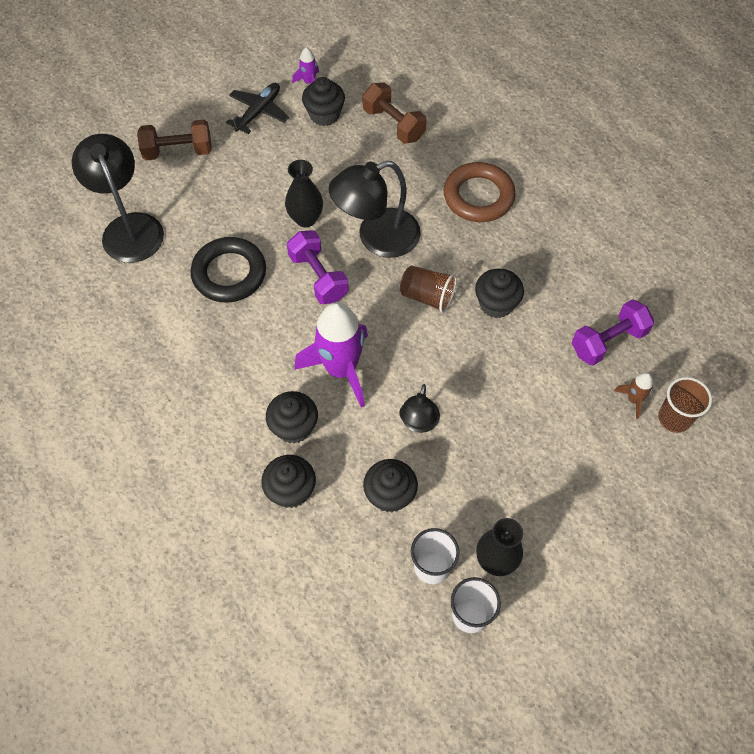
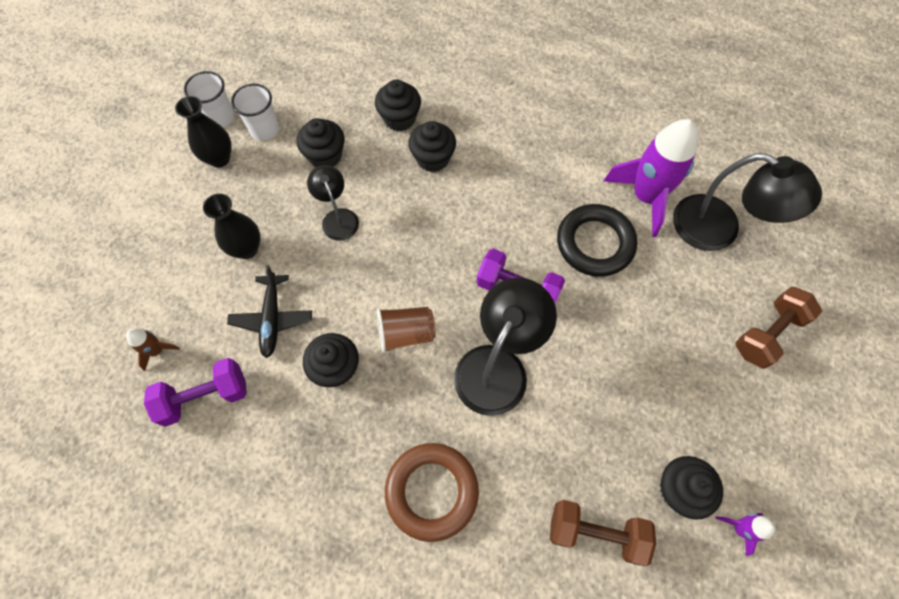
camera: 145 degrees right, 5 degrees up
(259, 112) = (747, 441): black plane -> black plane (272, 319)
(305, 219) = (581, 341): black vase -> black vase (247, 249)
(341, 369) = (432, 221): purple rocket -> purple rocket (645, 197)
(608, 341) = (205, 397): purple dumbbell -> purple dumbbell turned 45 degrees clockwise
(674, 418) = (111, 355): brown cup -> none

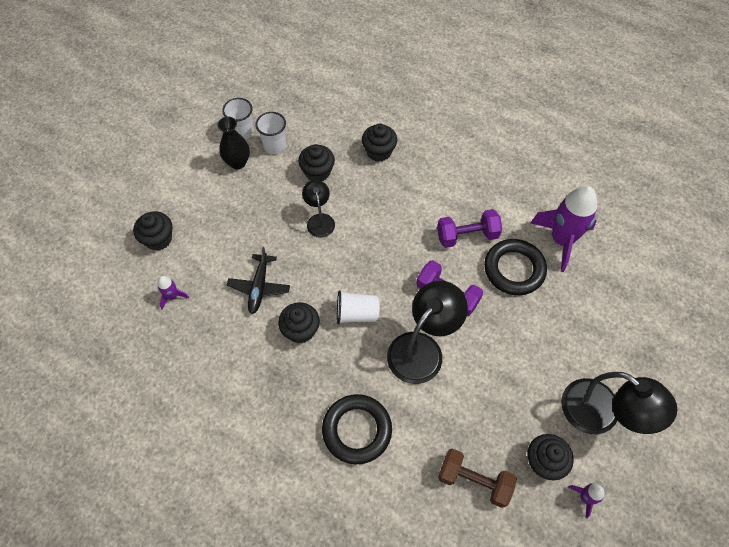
camera: 10 degrees right, 5 degrees down
(157, 351) = (172, 296): brown rocket -> purple rocket
(205, 397) = (202, 335): purple dumbbell -> purple dumbbell (467, 236)
(247, 249) = (248, 233): black vase -> none
(406, 334) = (357, 314): brown cup -> white cup
(431, 491) = (357, 430): brown ring -> black ring
(432, 158) = (399, 186): black cupcake -> black cupcake (158, 239)
(719, 229) = (615, 274): black lamp -> black lamp (601, 415)
(767, 334) = (637, 359): brown dumbbell -> none

